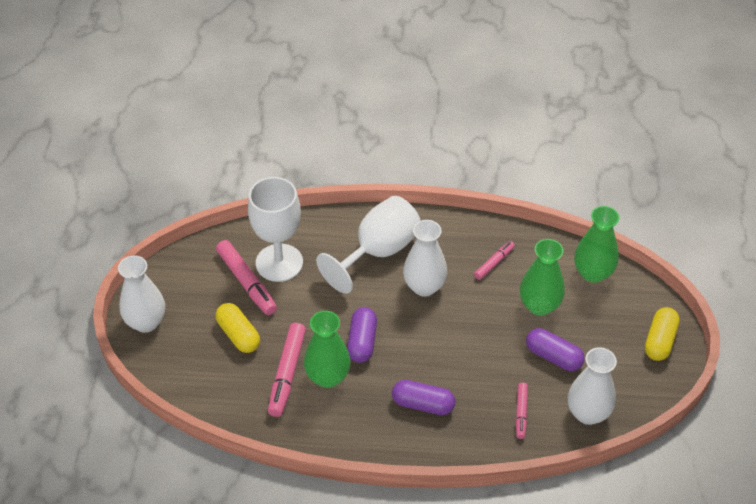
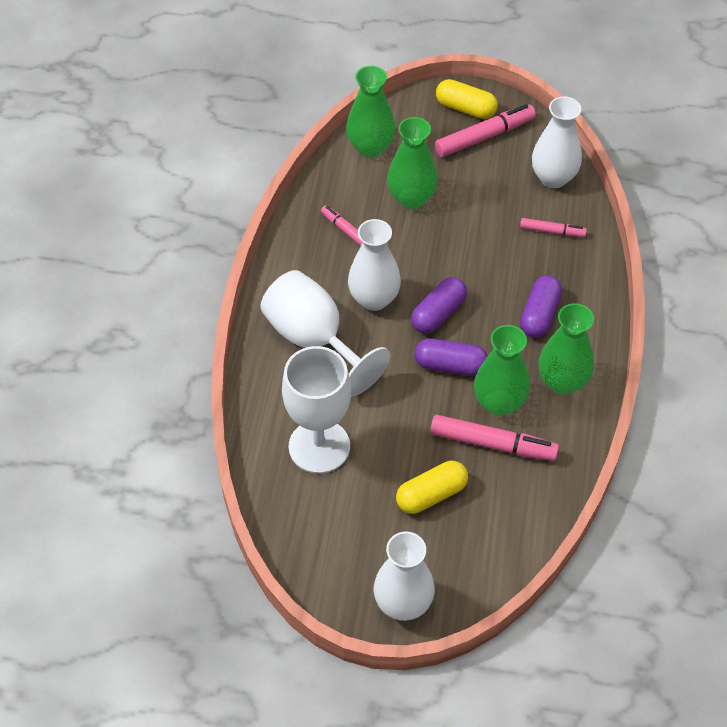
camera: 85 degrees left, 5 degrees up
(246, 282) = (347, 484): pink marker -> pink marker (484, 137)
(353, 422) = (562, 381): none -> green vase
(553, 357) = (481, 195): purple capsule -> purple capsule (438, 314)

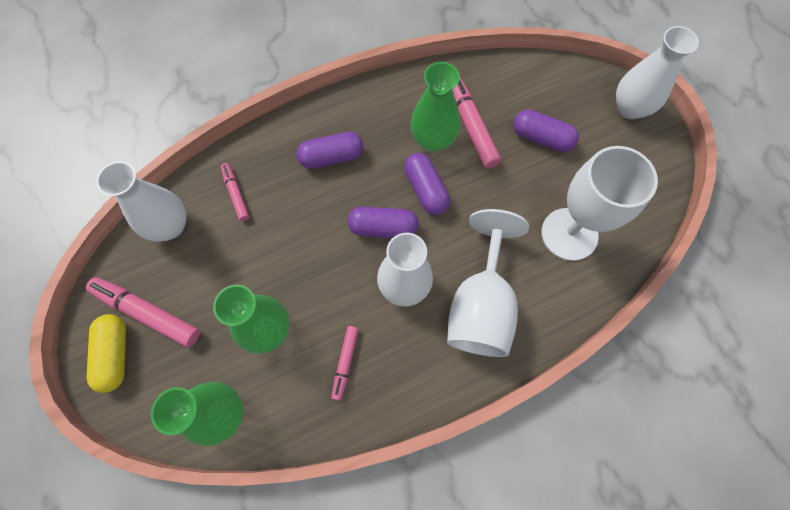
camera: 125 degrees left, 15 degrees up
(431, 495) = (541, 138): yellow capsule -> purple capsule
(562, 381) = (383, 111): green vase -> none

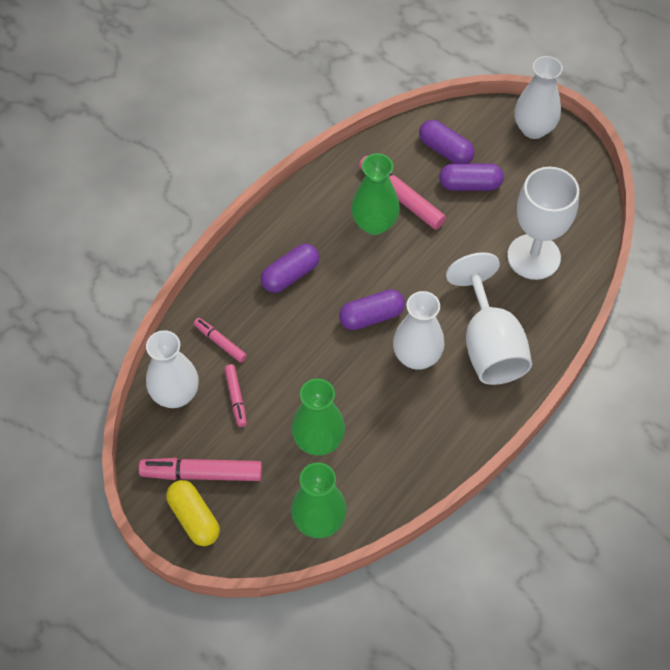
camera: 25 degrees left, 10 degrees down
(345, 362) = (400, 437): pink marker -> pink marker (236, 397)
(425, 190) = (391, 269): purple capsule -> purple capsule (445, 150)

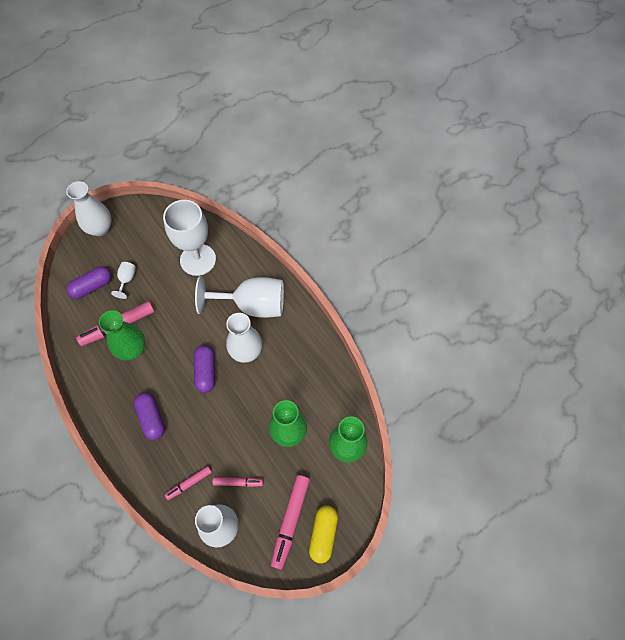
camera: 75 degrees left, 5 degrees up
(194, 518) = (323, 534): yellow capsule -> yellow capsule turned 60 degrees counterclockwise
(470, 185) = (127, 280): purple capsule -> white goblet

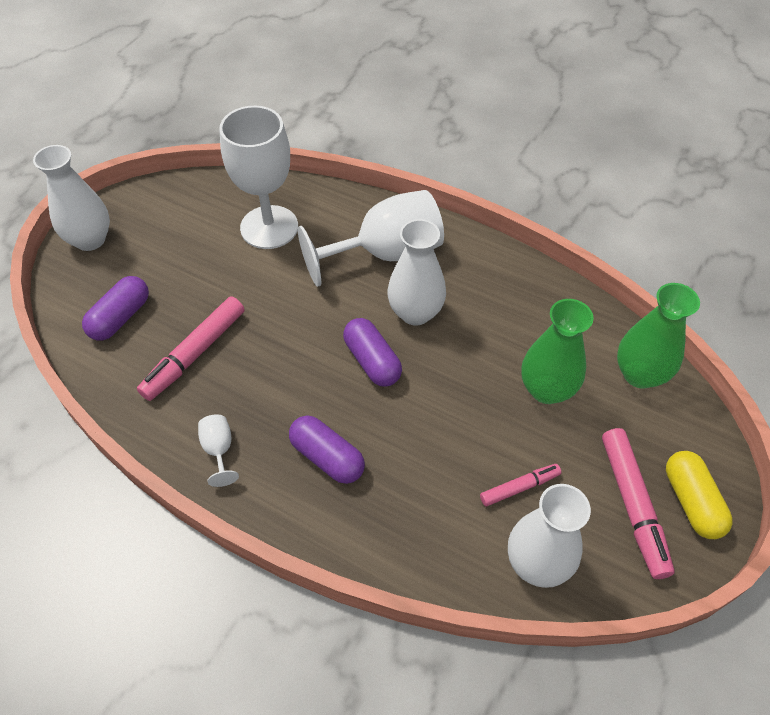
camera: 25 degrees left, 10 degrees down
(127, 280) = (173, 289): white goblet -> white goblet (219, 450)
(132, 349) = (237, 376): green vase -> none
(189, 483) = (446, 522): pink marker -> none

